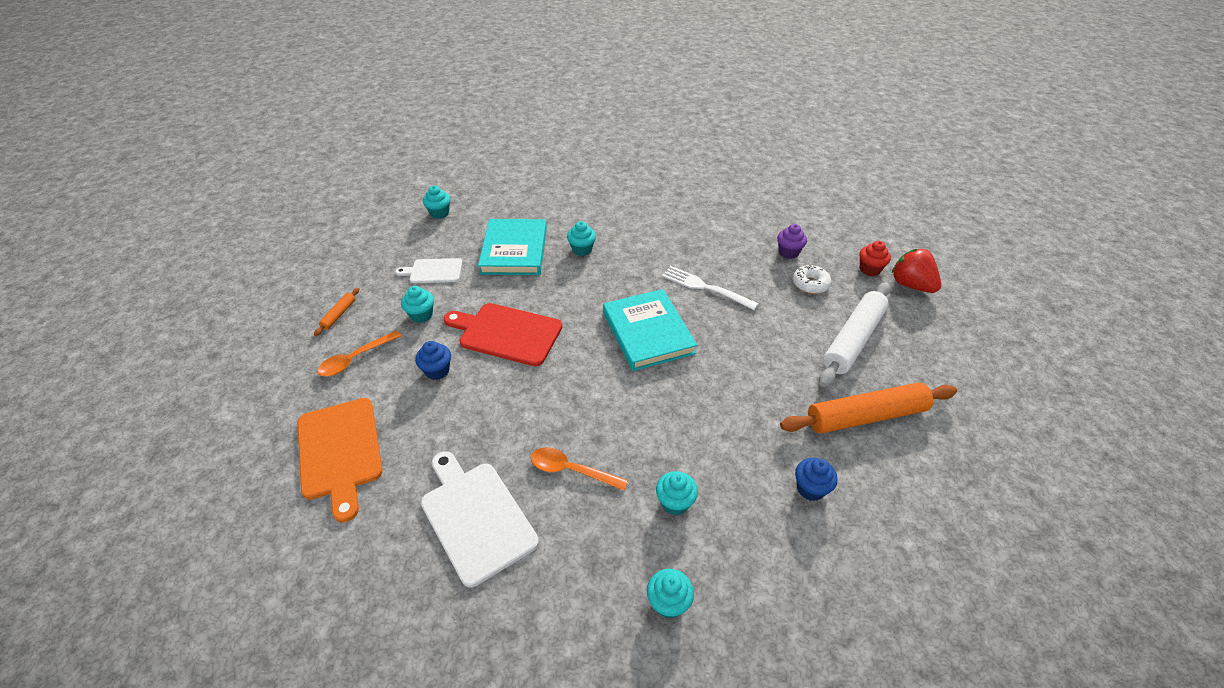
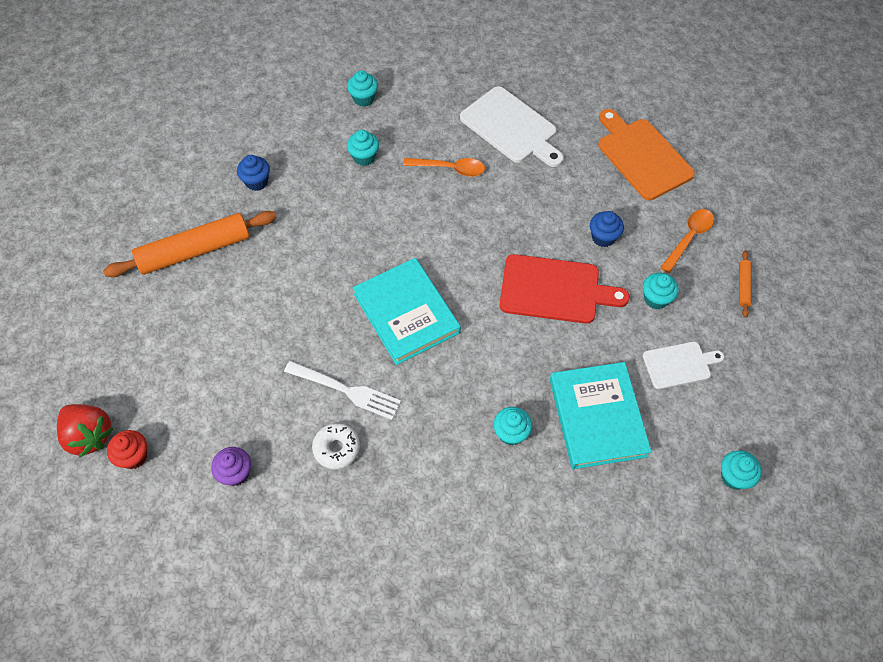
camera: 170 degrees right, 15 degrees up
(810, 284) = (216, 417): white donut -> white donut (336, 448)
(853, 340) = (184, 338): white rolling pin -> none

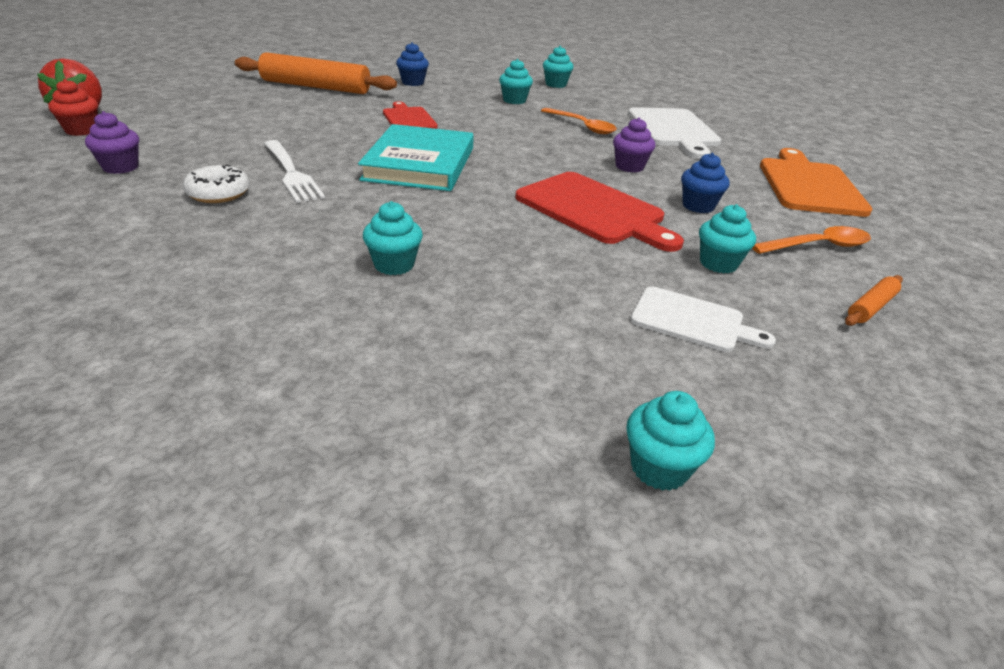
camera: 35 degrees right, 25 degrees down
(326, 251) = (408, 119): none -> red cutting board
(529, 212) = (629, 167): none -> purple cupcake
(597, 417) = (516, 304): turquoise book -> none

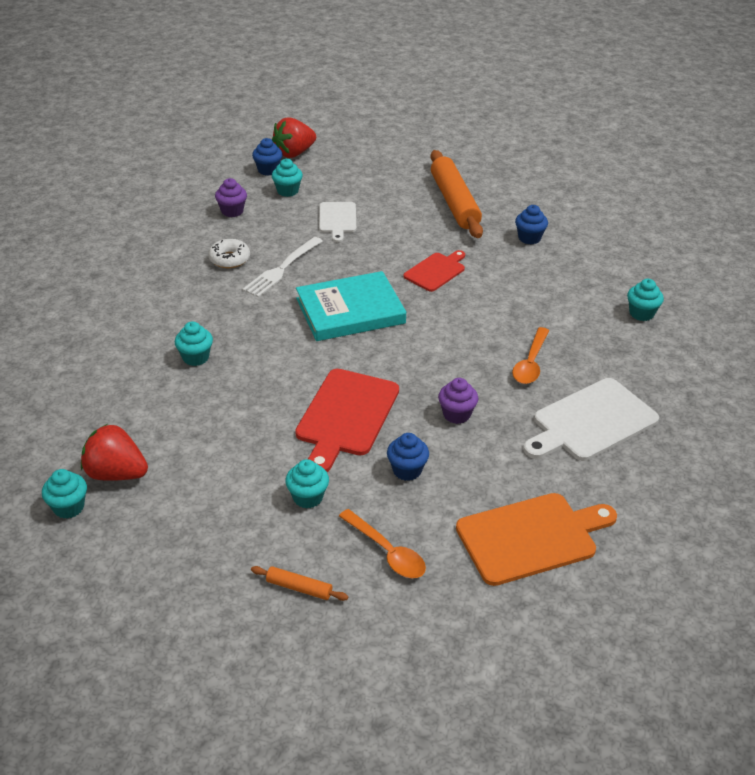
camera: 65 degrees right, 5 degrees up
(82, 130) = (268, 170): red cupcake -> blue cupcake
(514, 100) = (554, 305): turquoise cupcake -> turquoise cupcake (287, 191)
(600, 394) = (116, 473): none -> red strawberry
(692, 321) = (216, 496): white cutting board -> white cutting board (337, 219)

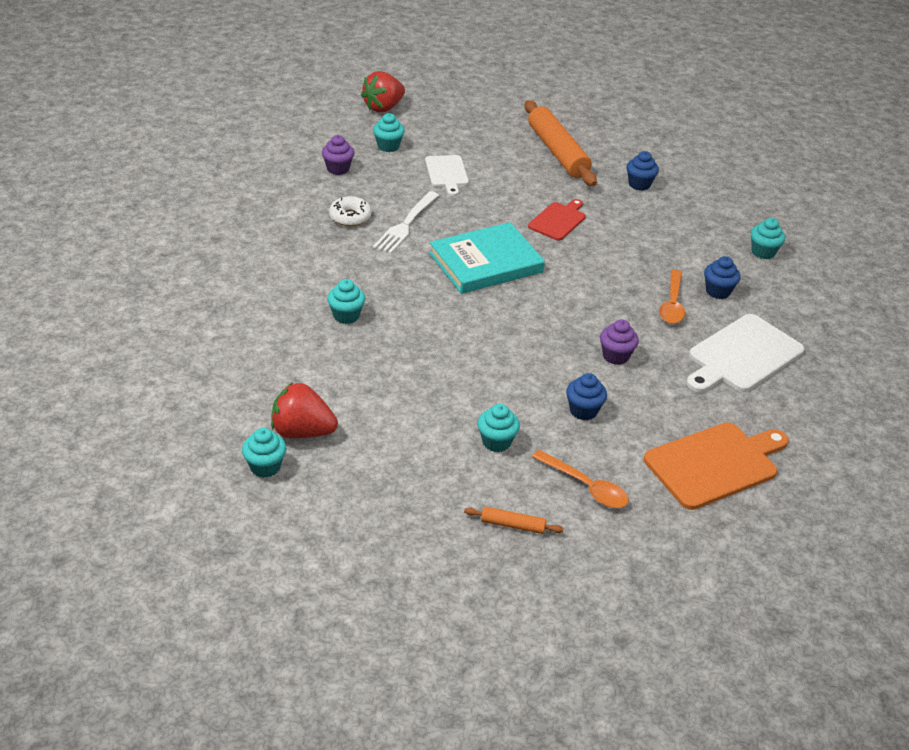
camera: 10 degrees left, 0 degrees up
(268, 170) = (362, 125): blue cupcake -> blue cupcake (718, 291)
(346, 416) = (510, 363): red cutting board -> none

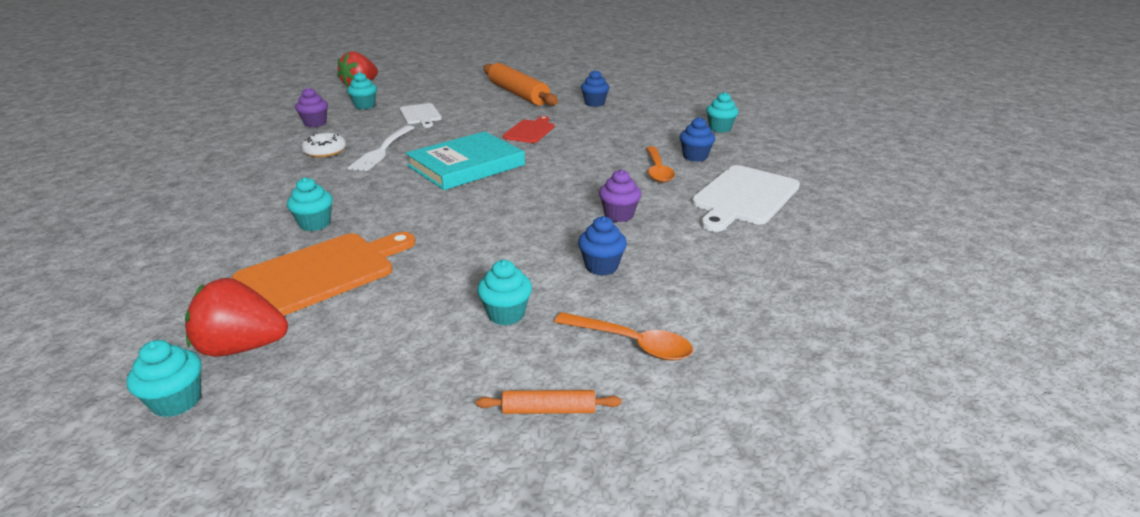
camera: 10 degrees left, 10 degrees down
(715, 464) = (771, 292): orange cutting board -> orange cutting board (322, 273)

